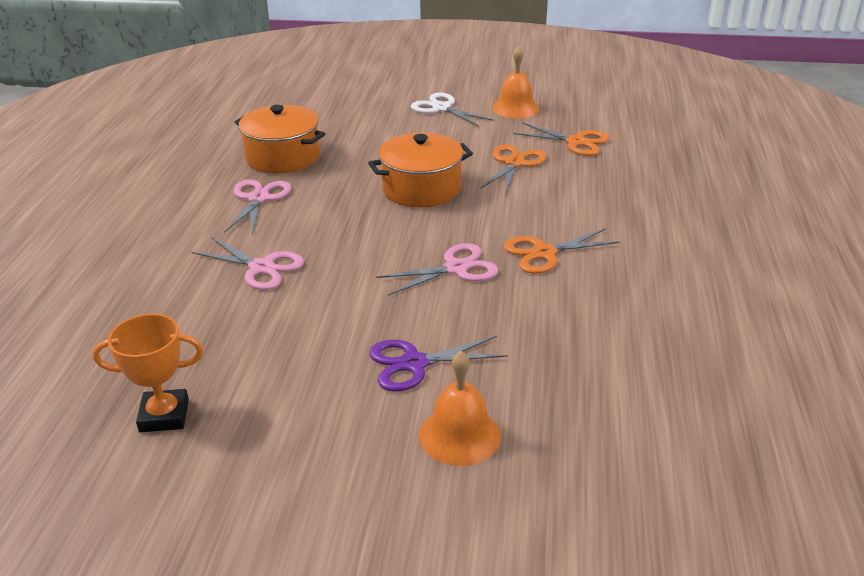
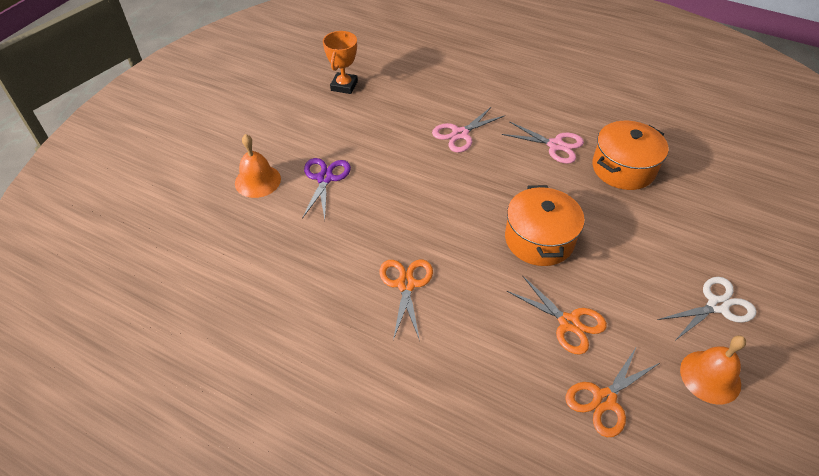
camera: 110 degrees right, 15 degrees up
(456, 268) = (412, 226): pink scissors -> none

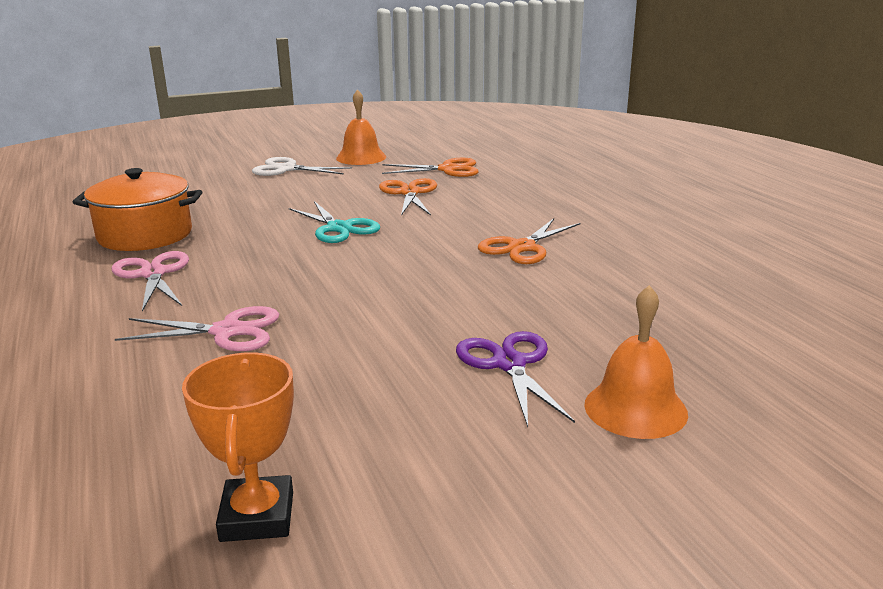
camera: 140 degrees left, 25 degrees down
(325, 178) = (509, 364): purple scissors -> purple scissors turned 120 degrees clockwise
(344, 86) = (257, 516): orange trophy -> orange trophy turned 60 degrees counterclockwise
(539, 239) = (339, 228): orange pot -> turquoise scissors

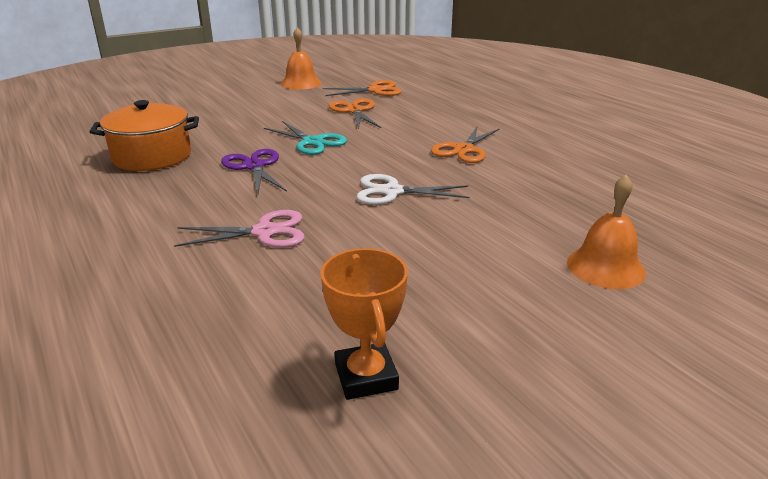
camera: 10 degrees left, 5 degrees up
(153, 274) = (177, 189): pink scissors -> none
(286, 169) = (244, 95): white scissors -> white scissors (392, 191)
(509, 364) = (499, 241): purple scissors -> purple scissors (254, 166)

